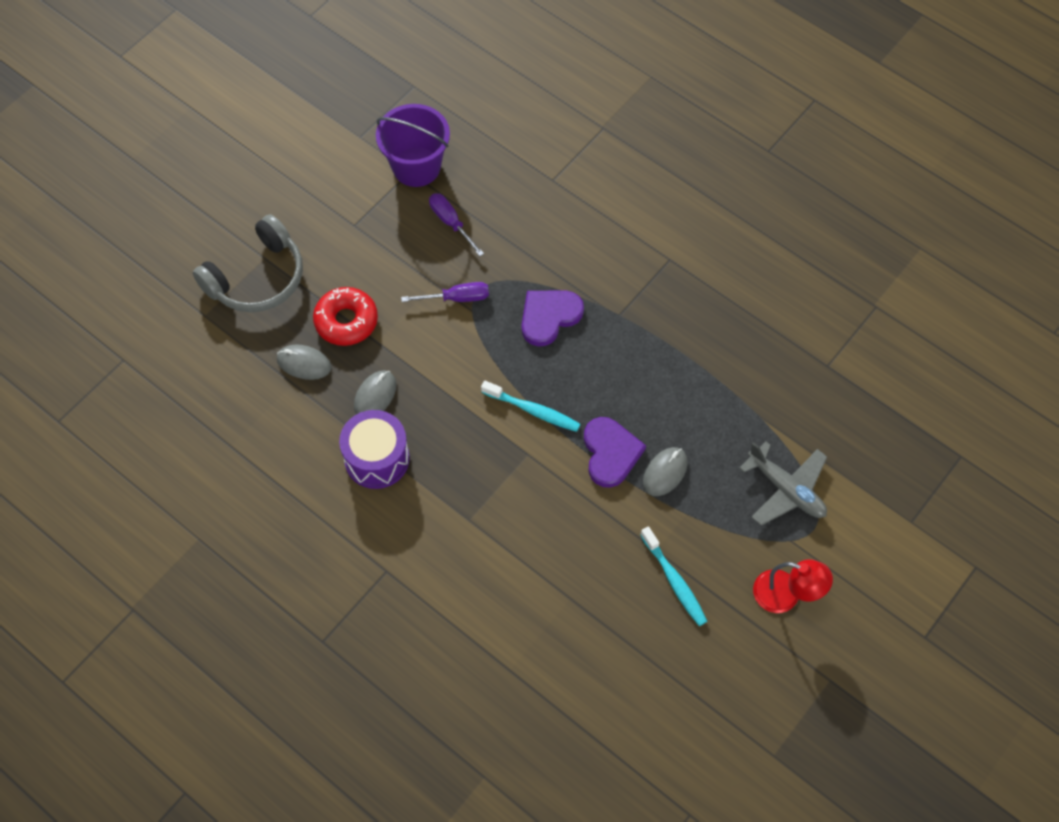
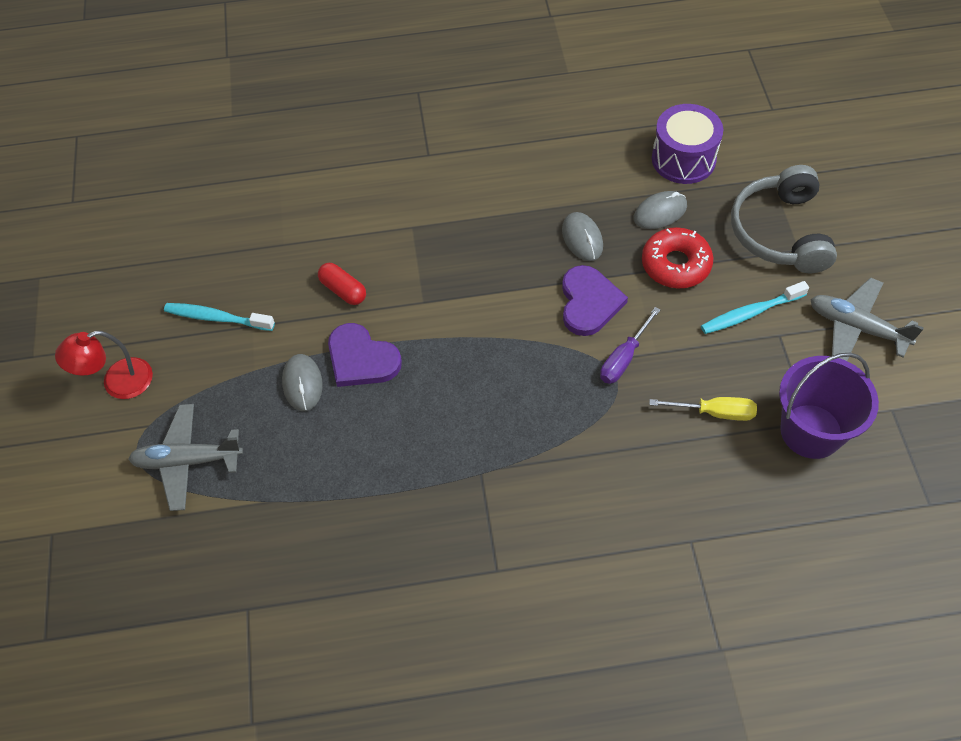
camera: 135 degrees right, 5 degrees down
(308, 188) = (856, 327): none -> grey plane
(377, 458) = (524, 205): purple drum -> purple drum (683, 159)
(451, 222) = (714, 412): purple screwdriver -> yellow screwdriver
(533, 410) = (457, 334): turquoise toothbrush -> turquoise toothbrush (750, 313)
(549, 317) = (535, 414): purple heart -> purple heart (589, 302)
(569, 516) = (343, 290): none -> red capsule

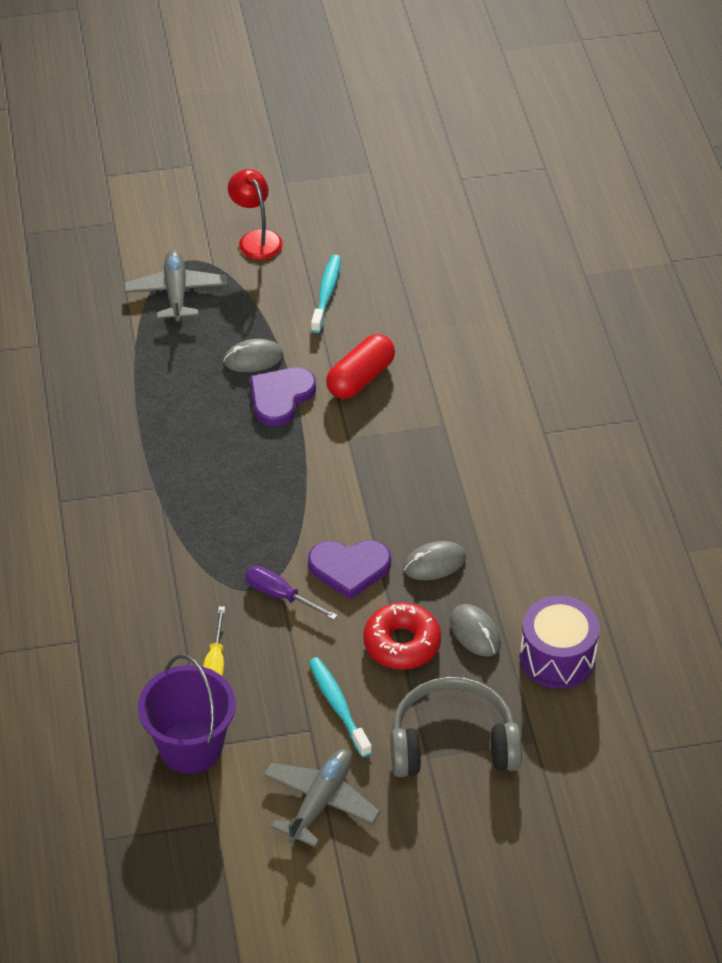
camera: 85 degrees right, 10 degrees down
(343, 290) = (360, 378): red capsule -> red capsule, size x1.51

